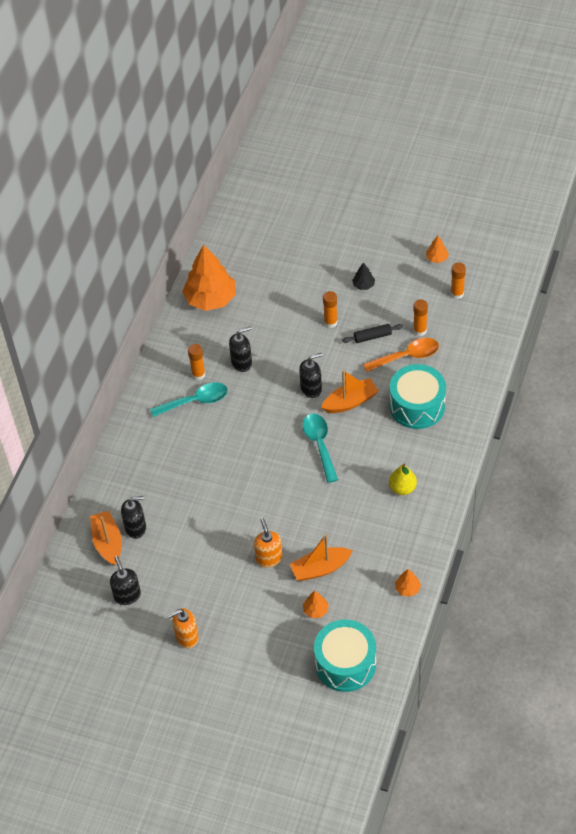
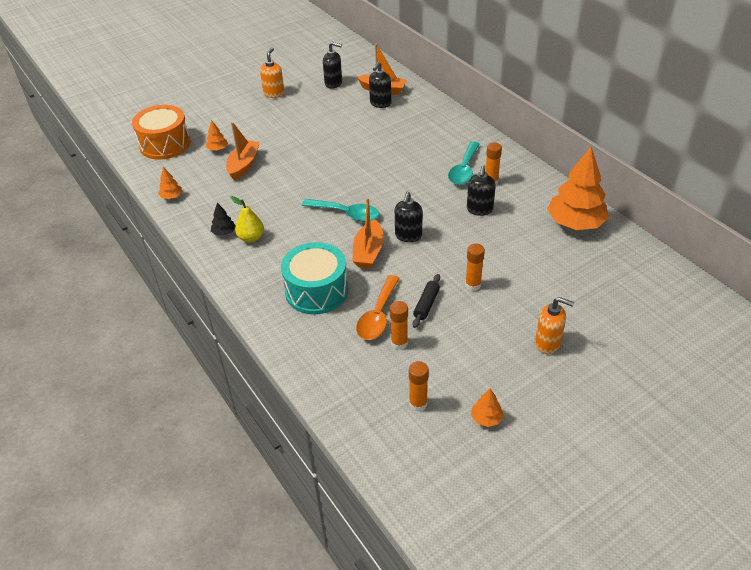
camera: 125 degrees right, 10 degrees down
(269, 558) = (283, 146): orange soap dispenser -> orange soap dispenser (547, 343)
(345, 663) = (165, 144): turquoise drum -> orange drum
(363, 285) = (500, 334): black tree -> black tree (224, 232)

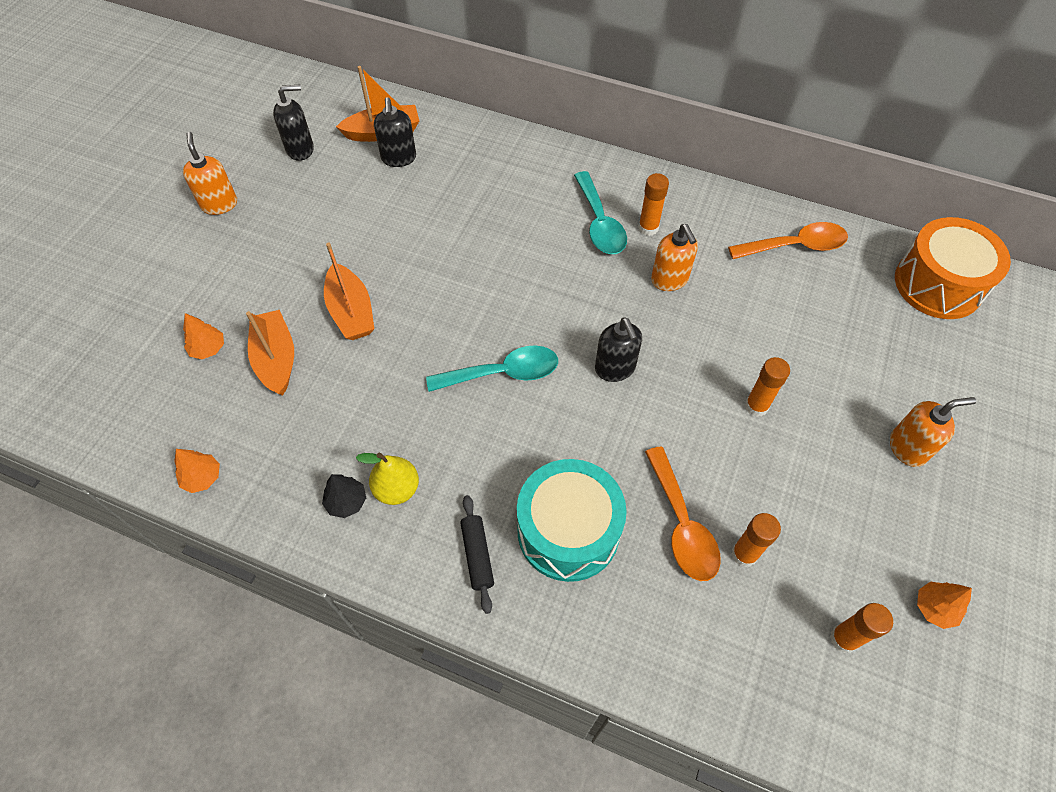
camera: 35 degrees left, 15 degrees up
(165, 144) = (106, 380): orange drum -> orange drum (938, 284)
(368, 252) = (584, 423): orange boat -> orange boat (351, 312)
(426, 304) = (727, 470): black rolling pin -> black rolling pin (477, 555)
(479, 210) = (669, 280): black soap dispenser -> orange soap dispenser
(575, 223) = (795, 246): orange tree -> orange spoon

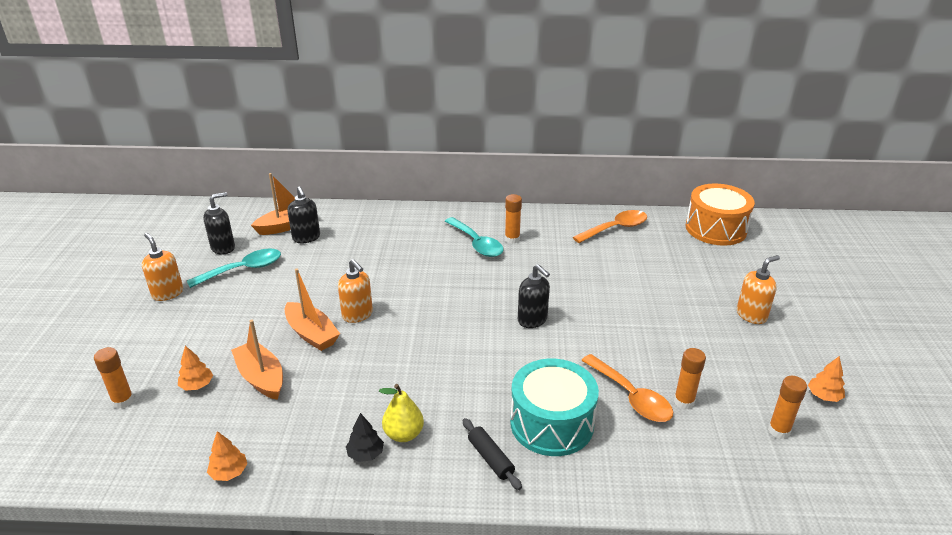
camera: 20 degrees left, 25 degrees down
(502, 373) = (451, 342): turquoise spoon -> turquoise spoon (243, 270)
(669, 280) = (543, 263): orange soap dispenser -> orange soap dispenser (357, 315)
(756, 406) = (641, 317): orange glue stick -> orange glue stick (123, 401)

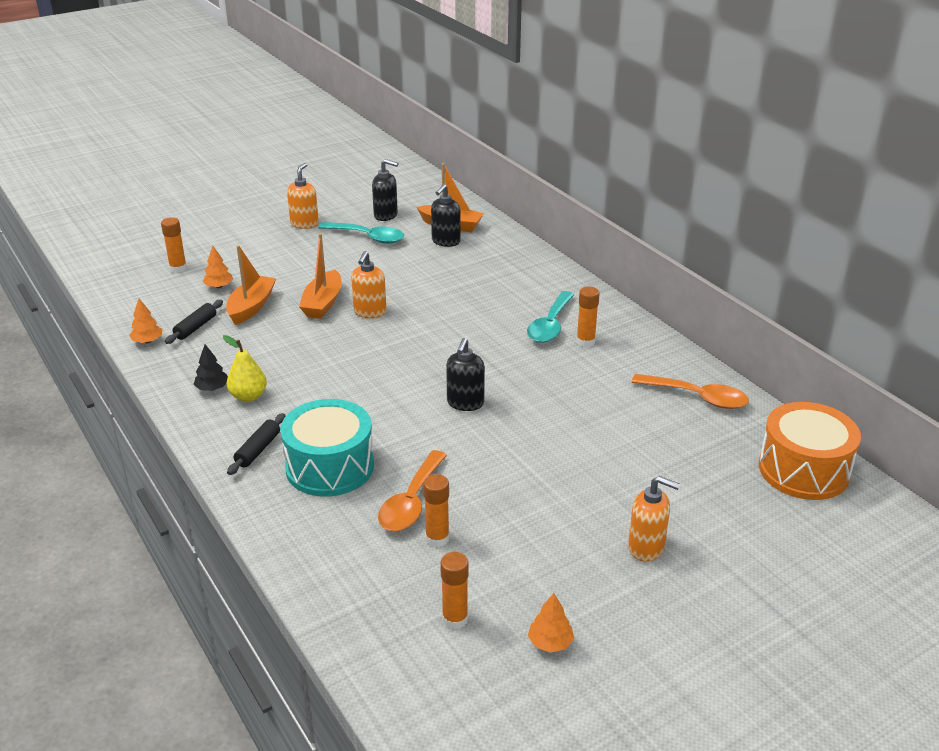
camera: 55 degrees right, 0 degrees up
(248, 428) = (195, 327): none -> black rolling pin

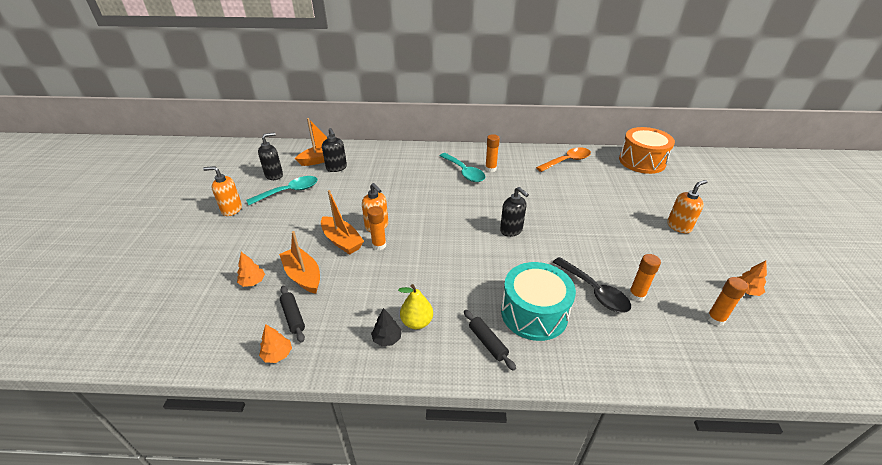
camera: 55 degrees left, 5 degrees up
(178, 268) = (194, 295): orange glue stick -> orange glue stick (379, 245)
(304, 224) = (231, 209): orange soap dispenser -> orange soap dispenser turned 45 degrees counterclockwise
(411, 501) = (594, 291): orange spoon -> black spoon

